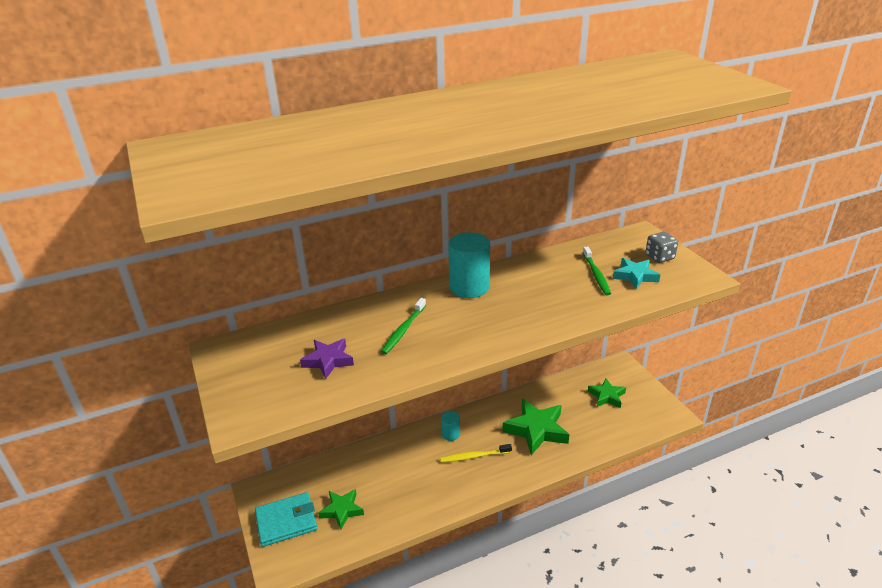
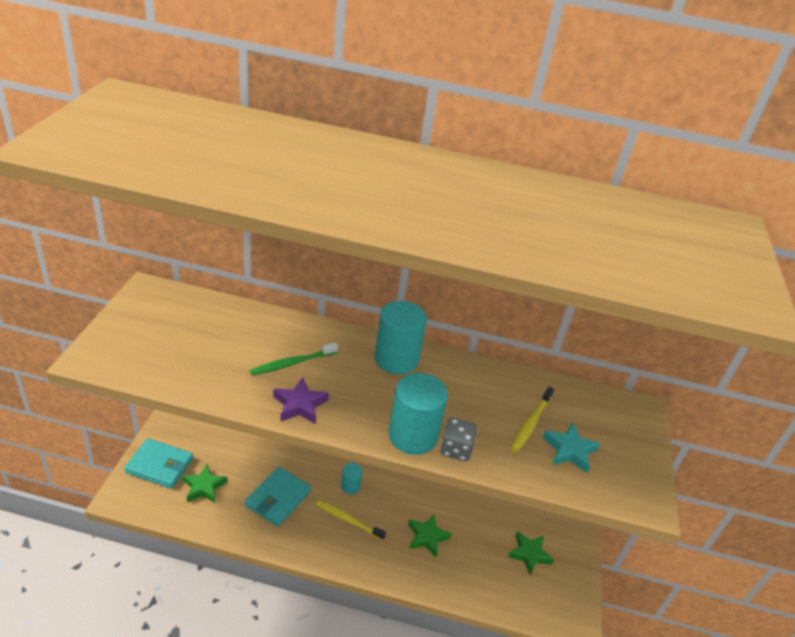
camera: 30 degrees right, 5 degrees up
(328, 361) = (205, 351): purple star -> purple star (300, 405)
(408, 478) = (278, 498): none -> turquoise wallet
(536, 430) = (427, 537): green star -> green star, size x0.60
(540, 323) = (413, 436): none -> turquoise cylinder
(596, 275) = (530, 423): green toothbrush -> yellow toothbrush
(659, 257) = (624, 447): grey dice -> grey dice (455, 449)

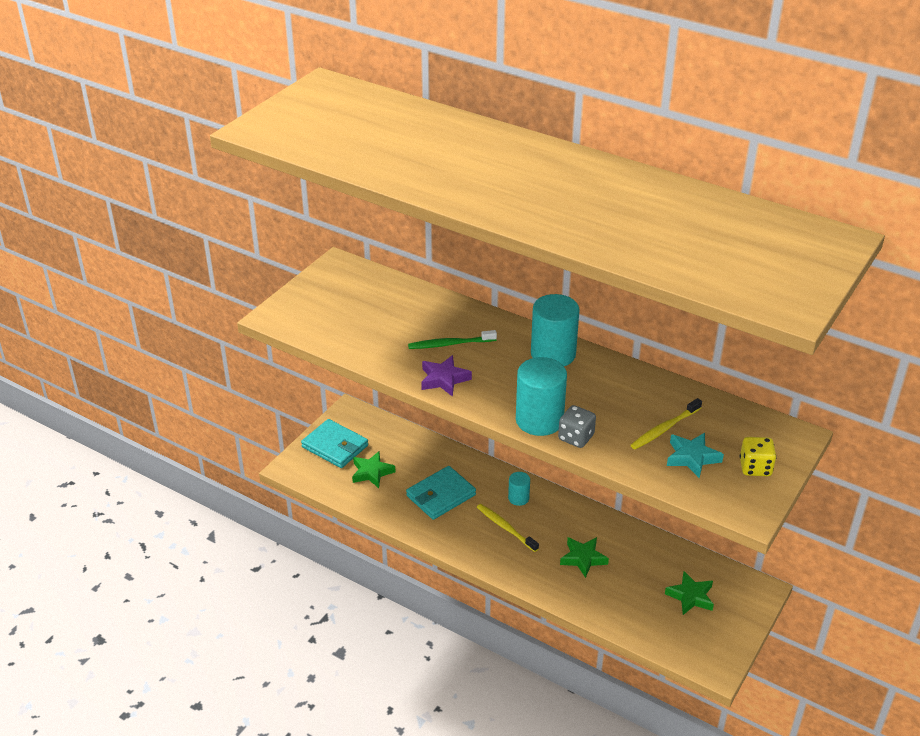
camera: 25 degrees right, 0 degrees up
(627, 450) = (755, 467): none -> yellow dice

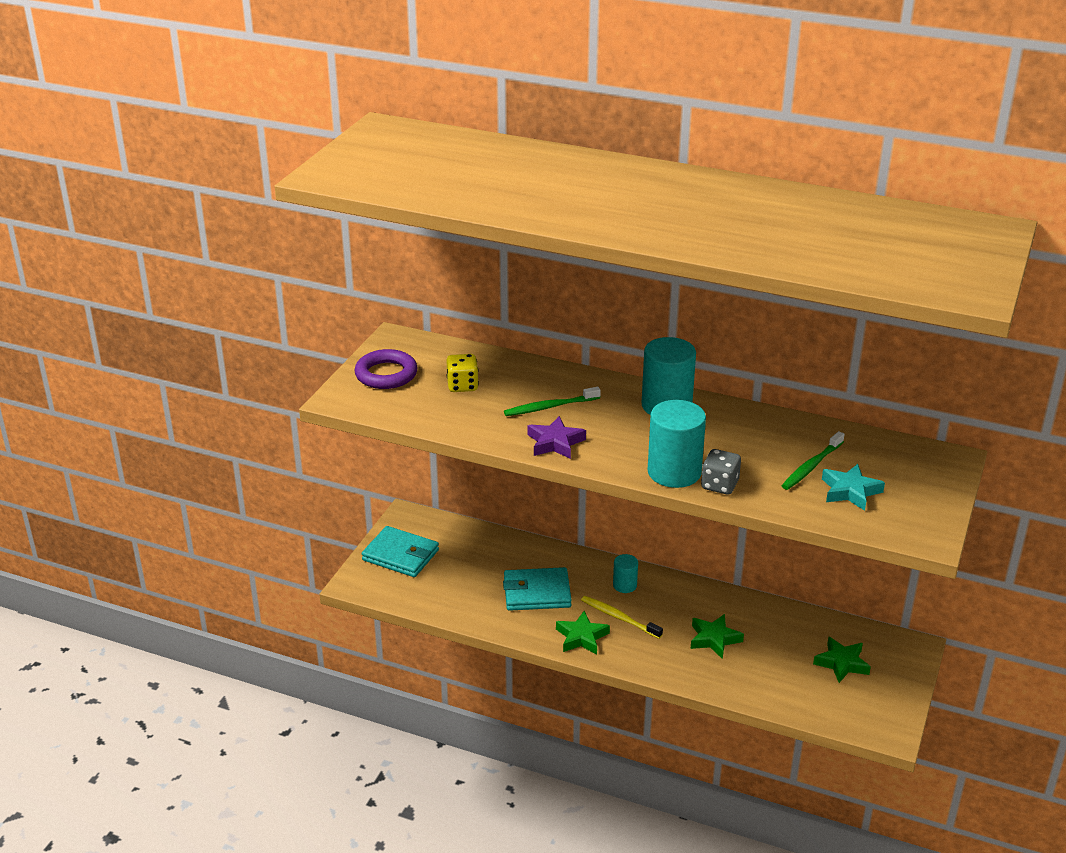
camera: 10 degrees left, 5 degrees down
(319, 297) = (386, 374): none -> purple ring
(372, 472) = (451, 578): green star -> green star (582, 637)
(441, 495) = (537, 593): turquoise wallet -> turquoise wallet turned 45 degrees clockwise
(664, 429) = (811, 467): yellow toothbrush -> green toothbrush
(755, 467) = (919, 494): yellow dice -> yellow dice (462, 386)

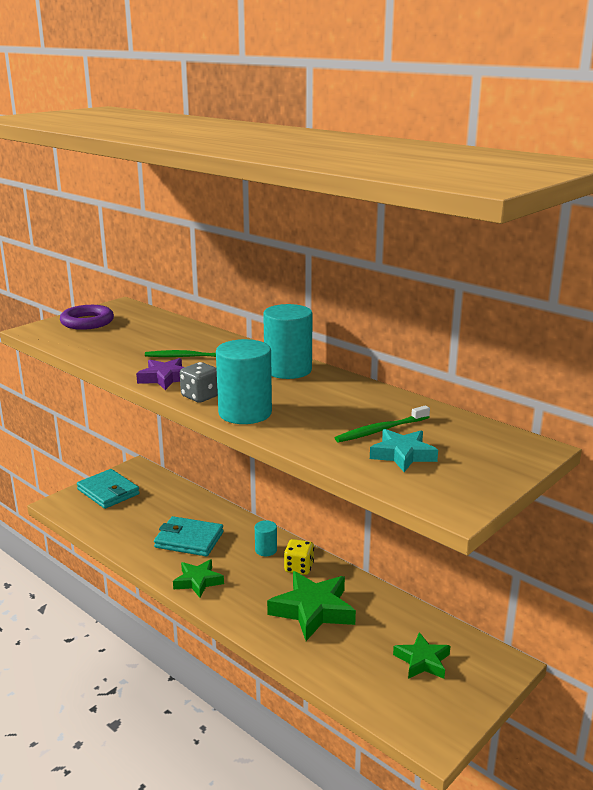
camera: 20 degrees right, 10 degrees down
(462, 386) = (135, 335): yellow dice -> yellow dice (299, 568)
(619, 617) = (241, 573): yellow toothbrush -> none
(714, 639) = (313, 610): green star -> green star, size x1.66
(719, 485) = (277, 429): grey dice -> grey dice (200, 396)

